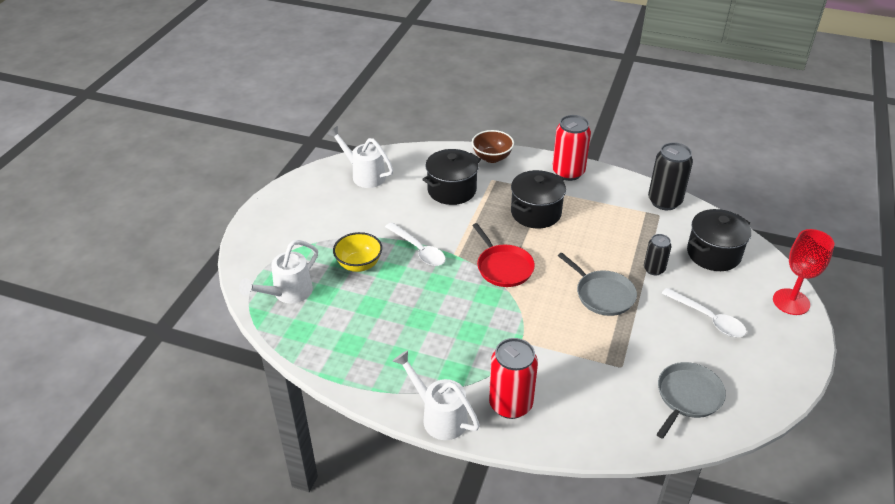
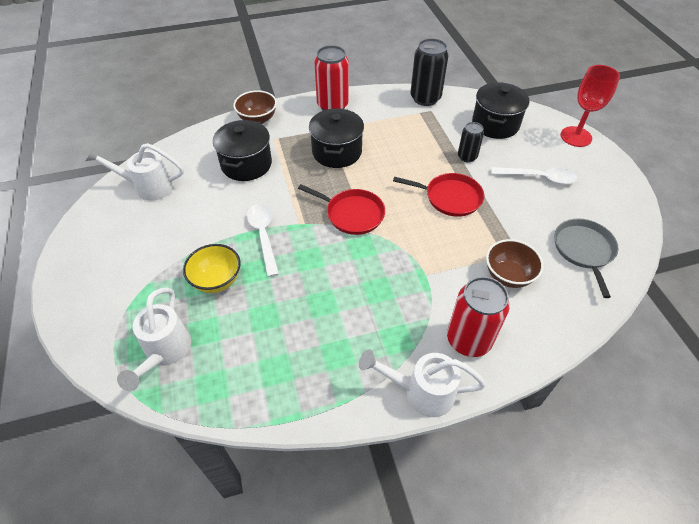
camera: 35 degrees left, 10 degrees up
(418, 250) = (263, 236): white spoon -> white spoon turned 120 degrees counterclockwise
(593, 379) = (508, 275): none -> brown bowl
(602, 294) = (450, 197): grey pan -> red pan

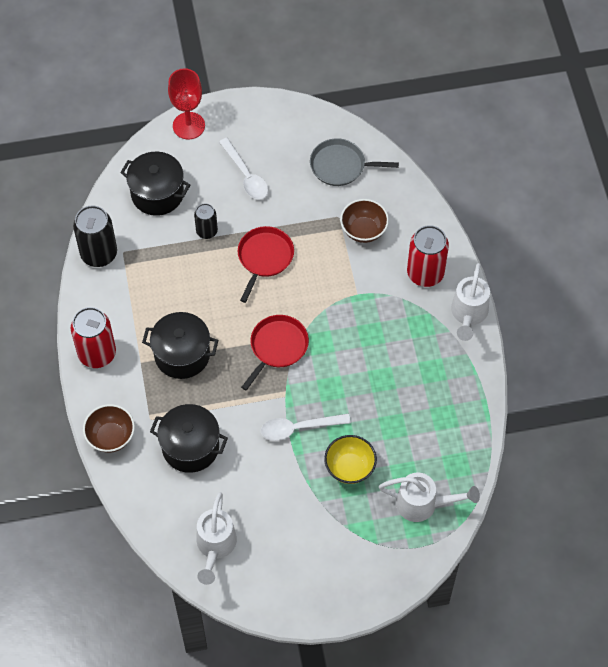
camera: 85 degrees left, 10 degrees up
(538, 178) = (246, 175): white spoon -> white spoon turned 135 degrees clockwise

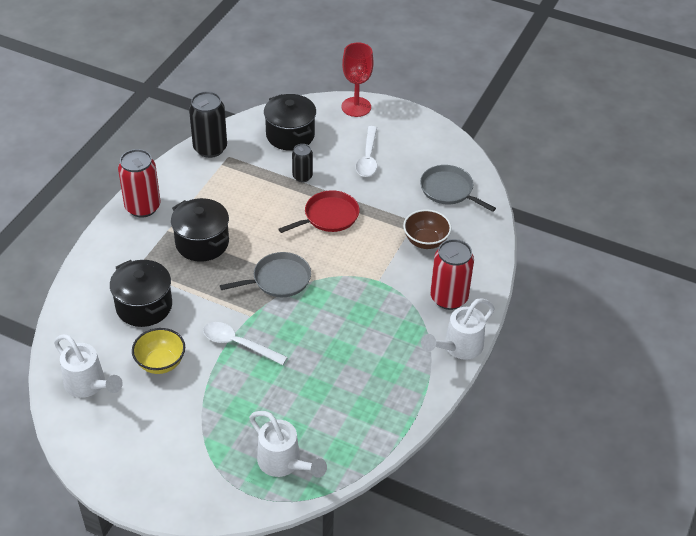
camera: 35 degrees right, 15 degrees down
(111, 437) = (95, 264): brown bowl -> none
(215, 547) = (89, 386): white watering can -> white watering can turned 90 degrees counterclockwise
(277, 347) = (278, 279): red pan -> grey pan
(349, 468) = (250, 397): yellow bowl -> yellow bowl (160, 363)

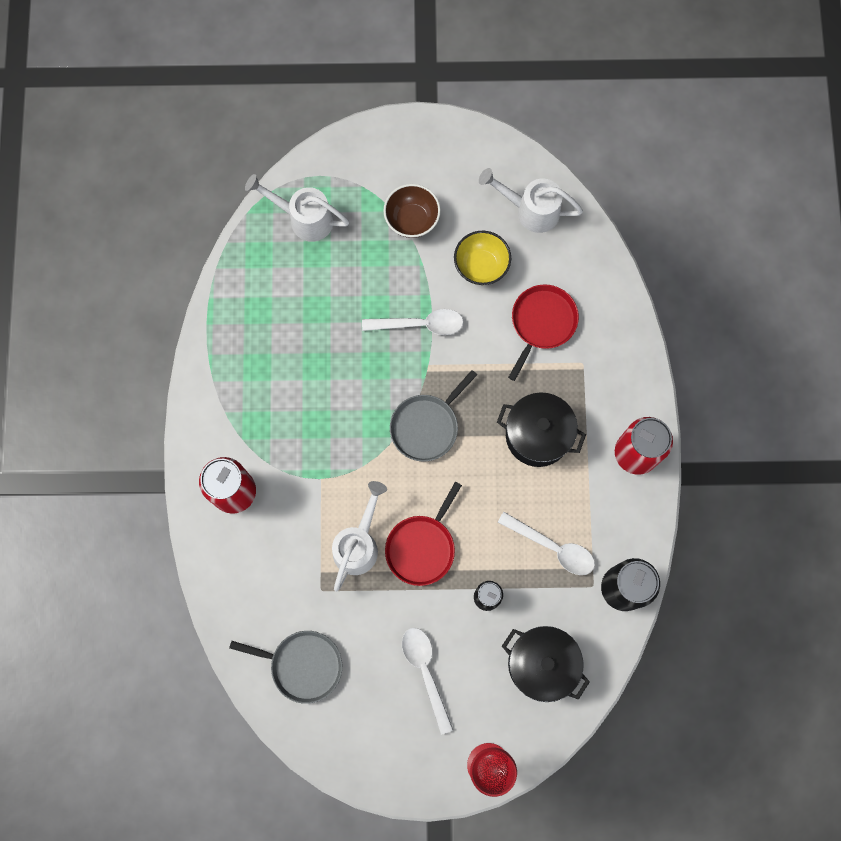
camera: 155 degrees right, 30 degrees up
(144, 306) = (542, 323): black pot -> red pan
(239, 183) = (553, 547): none -> white spoon
(425, 241) = (294, 564): brown bowl -> brown bowl (412, 220)
(458, 348) = (198, 429): white watering can -> white watering can (359, 543)

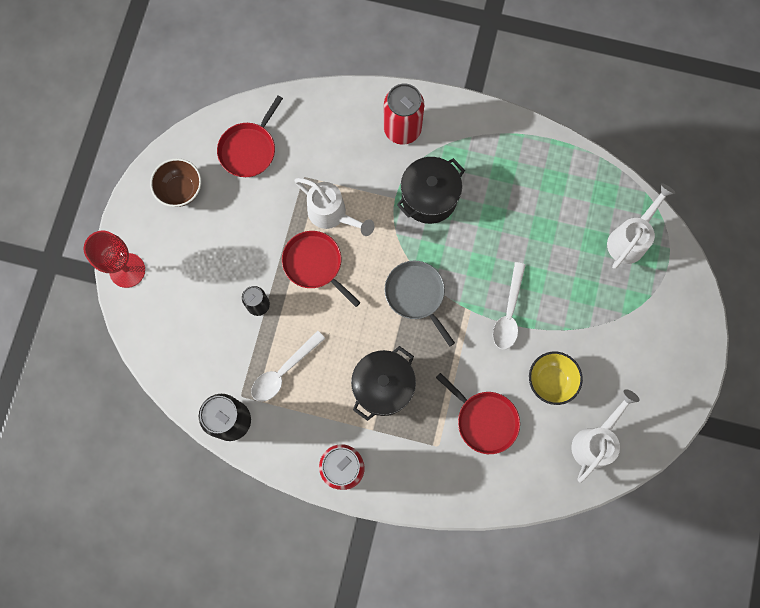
camera: 105 degrees right, 0 degrees up
(302, 665) = (249, 149): grey pan -> red pan
(412, 220) = (609, 331): brown bowl -> brown bowl (180, 190)
(425, 672) = (214, 241): white spoon -> none
(541, 664) = (191, 334): black pot -> black pot (429, 198)

